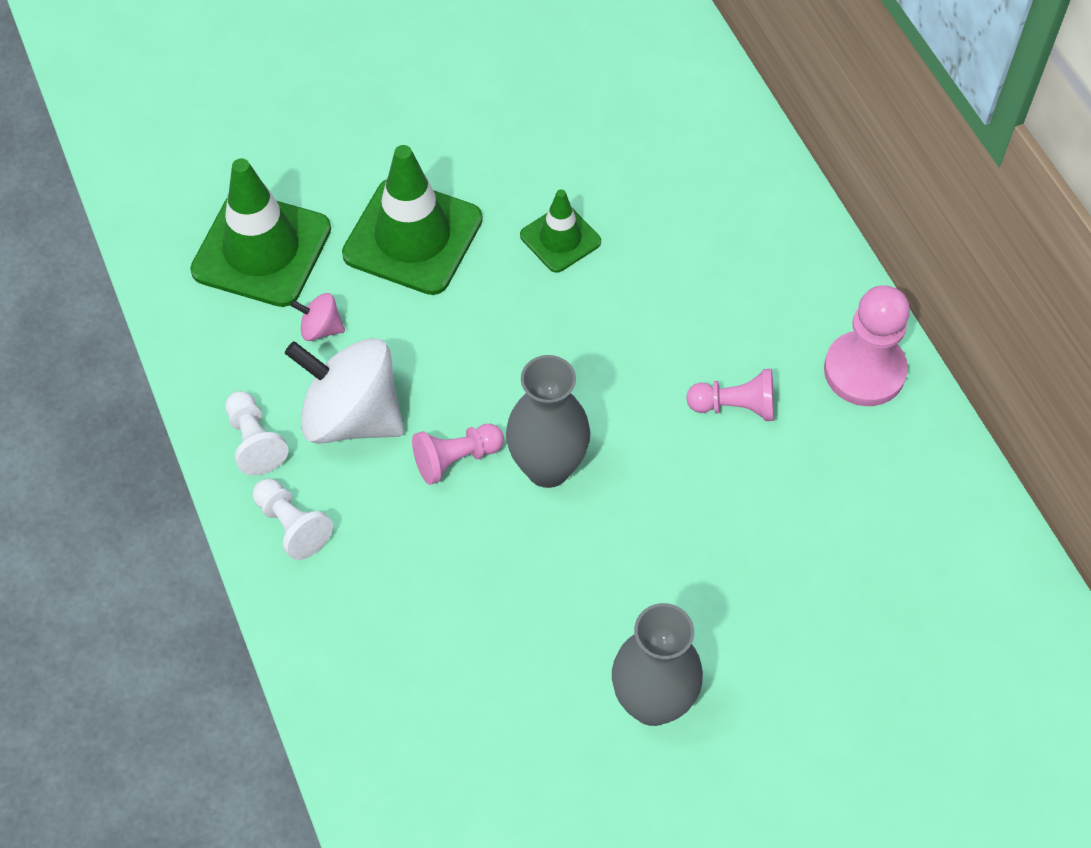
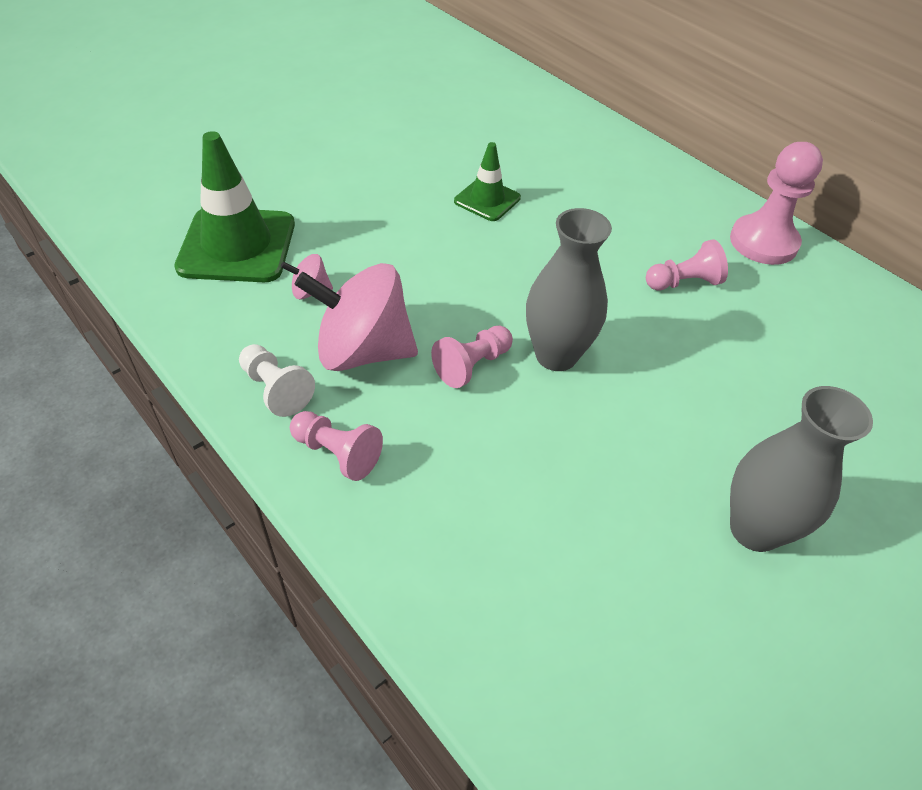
camera: 20 degrees left, 10 degrees down
(292, 525) = (337, 453): white pawn -> pink pawn
(351, 416) = (362, 351): white spinning top -> pink spinning top
(413, 237) = (366, 217): green traffic cone -> none

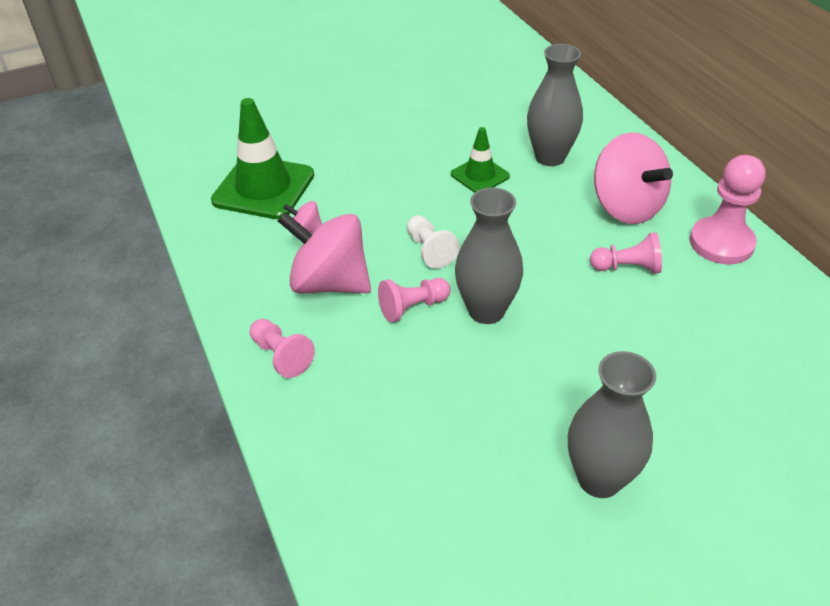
camera: 20 degrees right, 5 degrees down
(276, 389) = (253, 301): white pawn -> white pawn (429, 250)
(554, 171) = (550, 157): none -> grey vase
(655, 216) = (626, 207): none -> pink spinning top

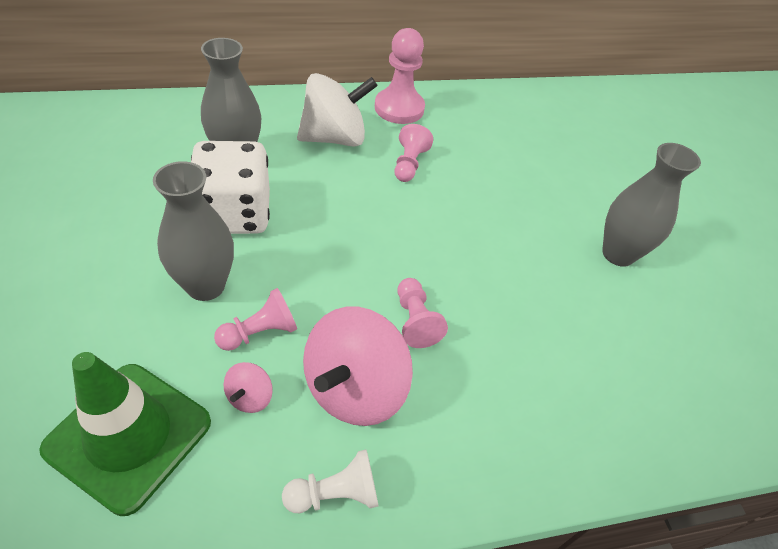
camera: 85 degrees left, 5 degrees up
(281, 356) = (458, 460): pink pawn -> pink pawn (260, 332)
(429, 250) = (336, 286): white pawn -> white pawn (335, 493)
(480, 175) = (235, 214): green traffic cone -> white dice
(486, 311) = (434, 266): grey vase -> grey vase (205, 286)
(626, 207) = (334, 138): pink spinning top -> white spinning top

